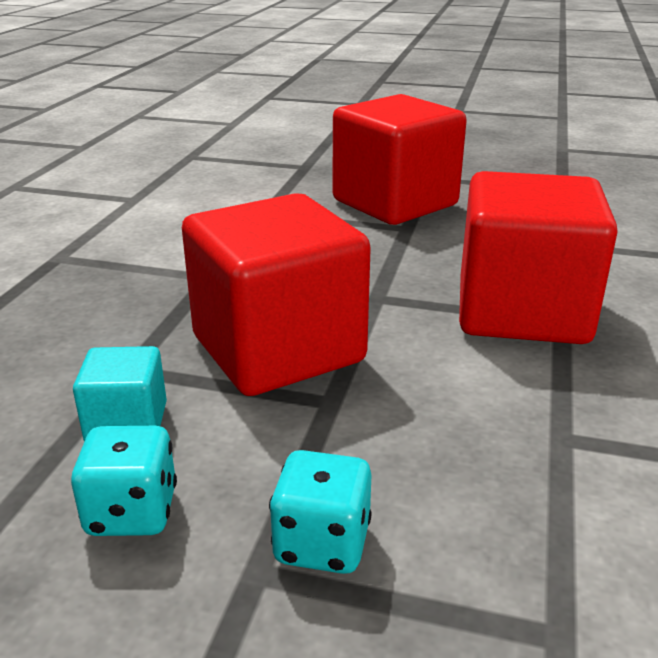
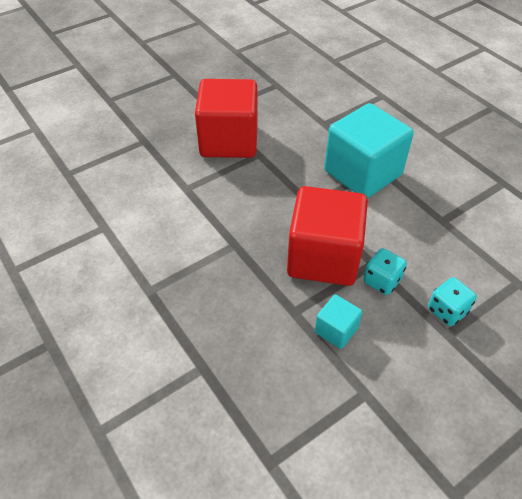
camera: 50 degrees left, 20 degrees up
(132, 512) = (393, 353): turquoise dice -> turquoise dice (382, 281)
(522, 311) = (362, 173): red cube -> turquoise cube

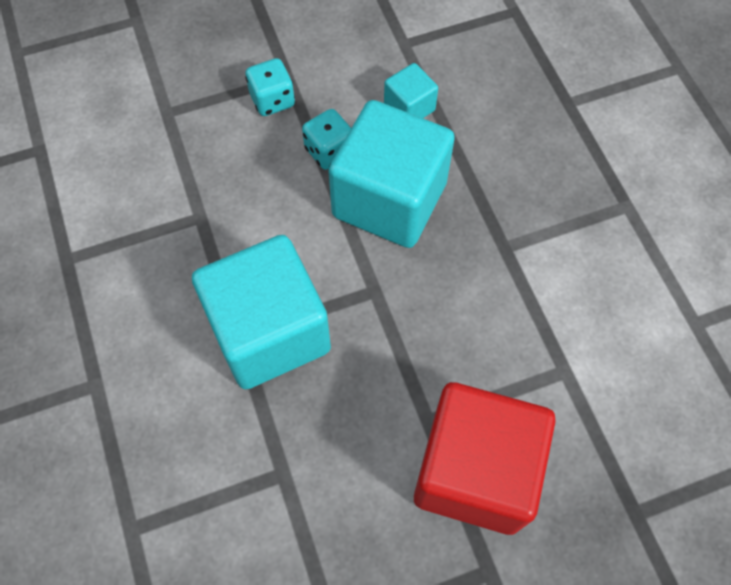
camera: 165 degrees left, 15 degrees up
(323, 257) = (389, 199): red cube -> turquoise cube

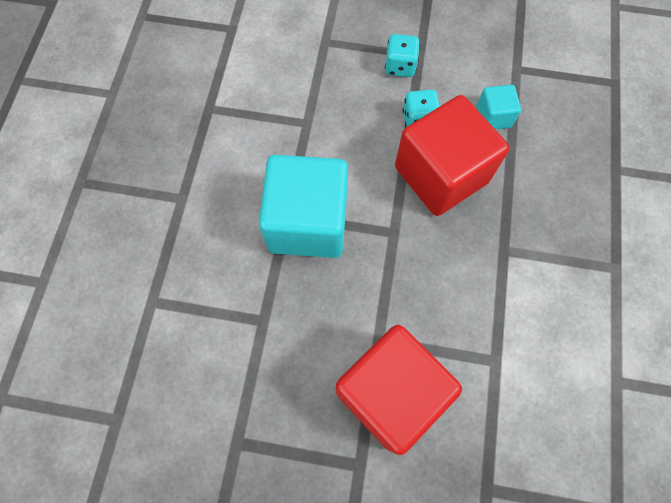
camera: 30 degrees right, 5 degrees up
(389, 199) = (441, 175): turquoise cube -> red cube

